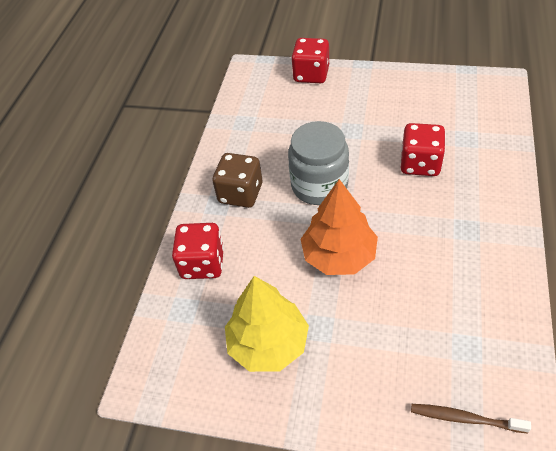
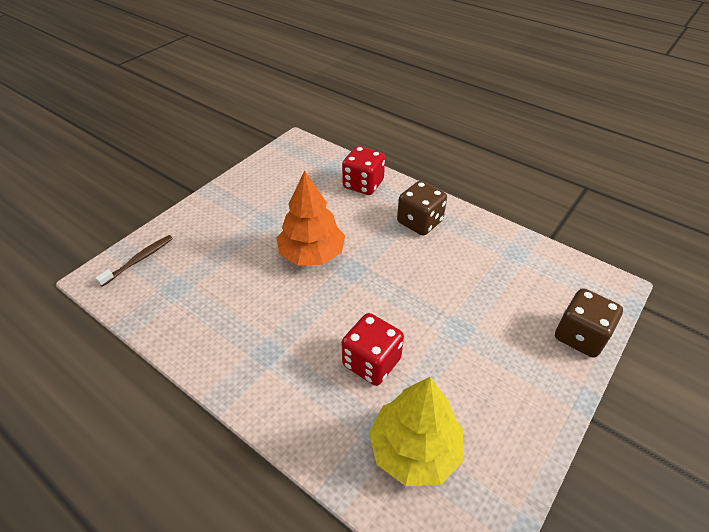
camera: 110 degrees right, 5 degrees down
(268, 343) = (274, 195): yellow tree -> yellow tree (414, 449)
(311, 74) = (580, 336): red dice -> brown dice
(319, 185) = (395, 272): grey jar -> none

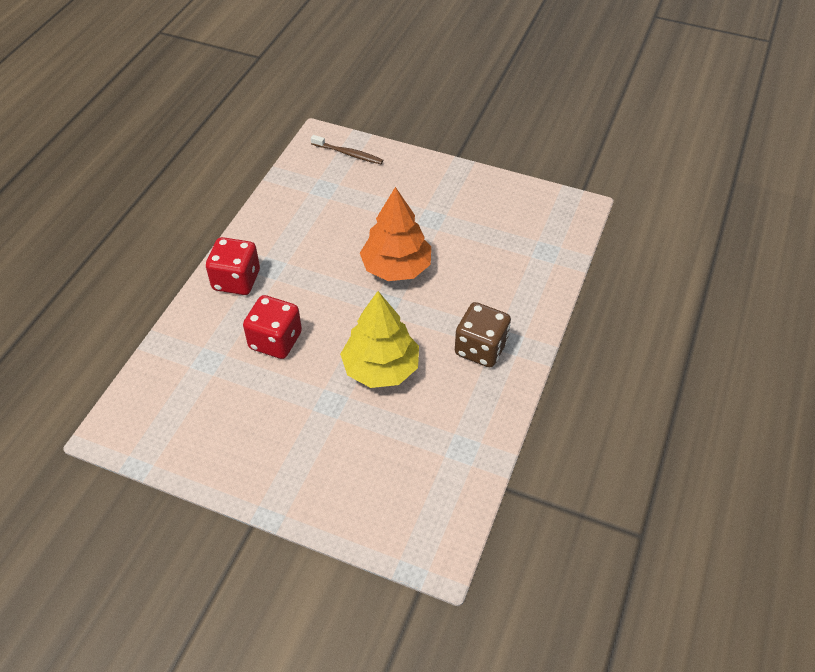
camera: 75 degrees right, 5 degrees up
(363, 184) = (526, 285): red dice -> red dice (236, 280)
(414, 449) = (195, 385): yellow tree -> yellow tree (381, 368)
(580, 336) = (349, 515): brown dice -> none

